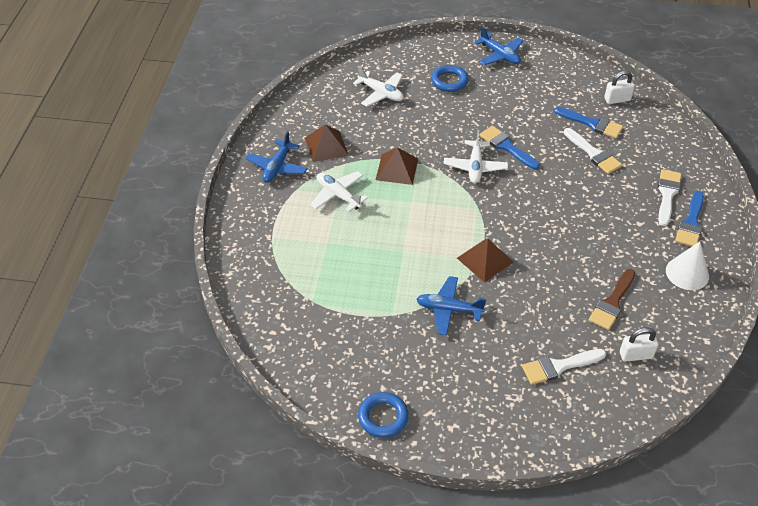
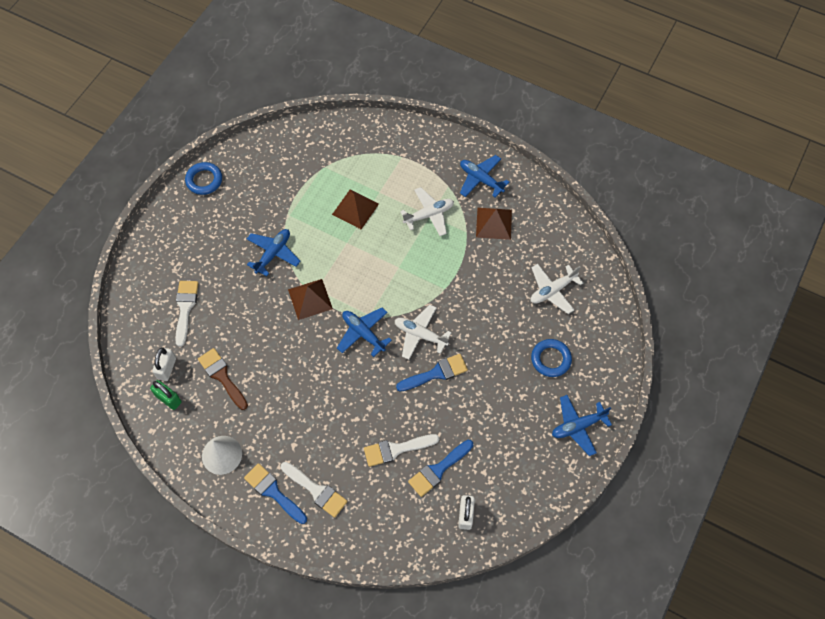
camera: 110 degrees right, 15 degrees up
(396, 169) = (443, 269): brown pyramid -> brown pyramid (355, 209)
(498, 207) = (363, 333): none -> blue plane
(665, 340) = (168, 399): none -> green padlock

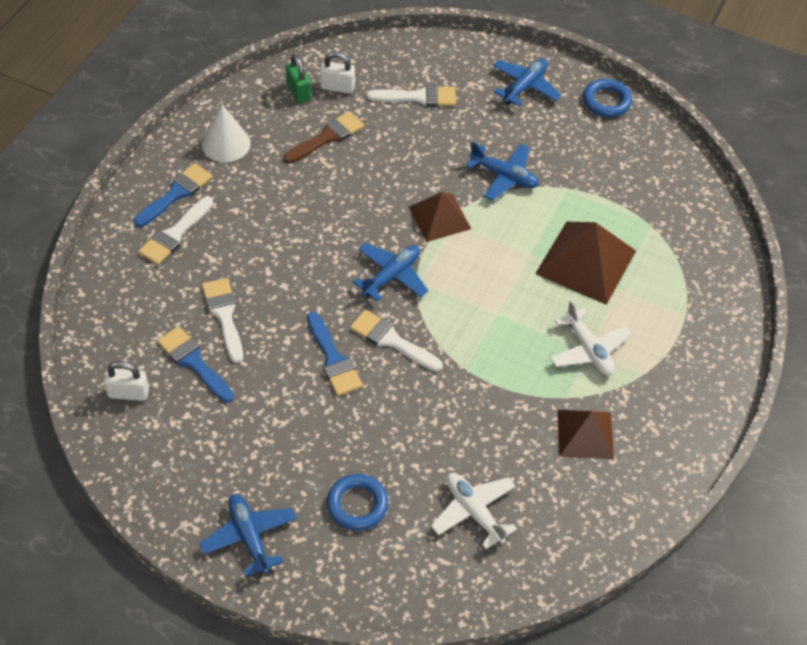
camera: 85 degrees right, 10 degrees down
(168, 399) = (298, 91): green padlock -> green padlock turned 60 degrees counterclockwise
(355, 209) = (586, 262): brown pyramid -> brown pyramid, size x1.56
(420, 335) = (392, 340): white plane -> white brush
(481, 179) = (662, 418): blue plane -> blue plane (524, 87)

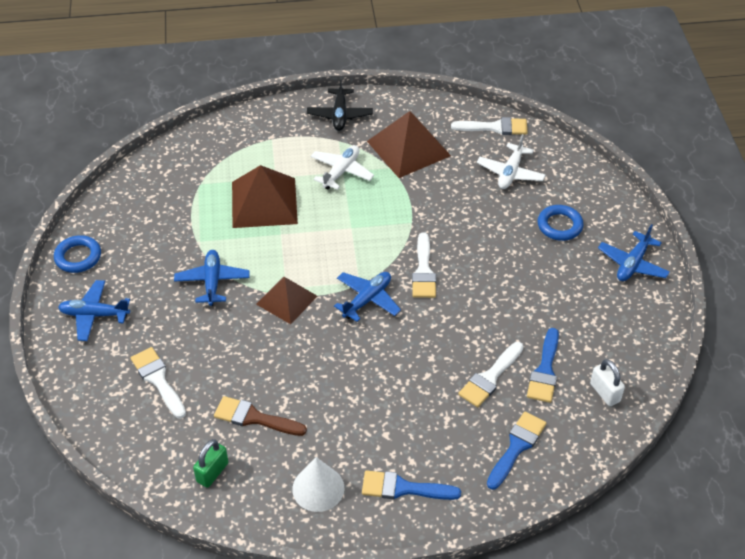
camera: 120 degrees left, 5 degrees down
(175, 234) = (445, 460): white brush -> white brush (495, 127)
(333, 359) = (468, 294): blue brush -> blue brush (516, 447)
(337, 87) = (185, 445): white padlock -> none
(391, 276) = (367, 299): blue plane -> blue plane turned 120 degrees clockwise
(585, 434) = (408, 148): brown pyramid -> brown pyramid, size x1.56
(688, 399) = (340, 115): none -> black plane

